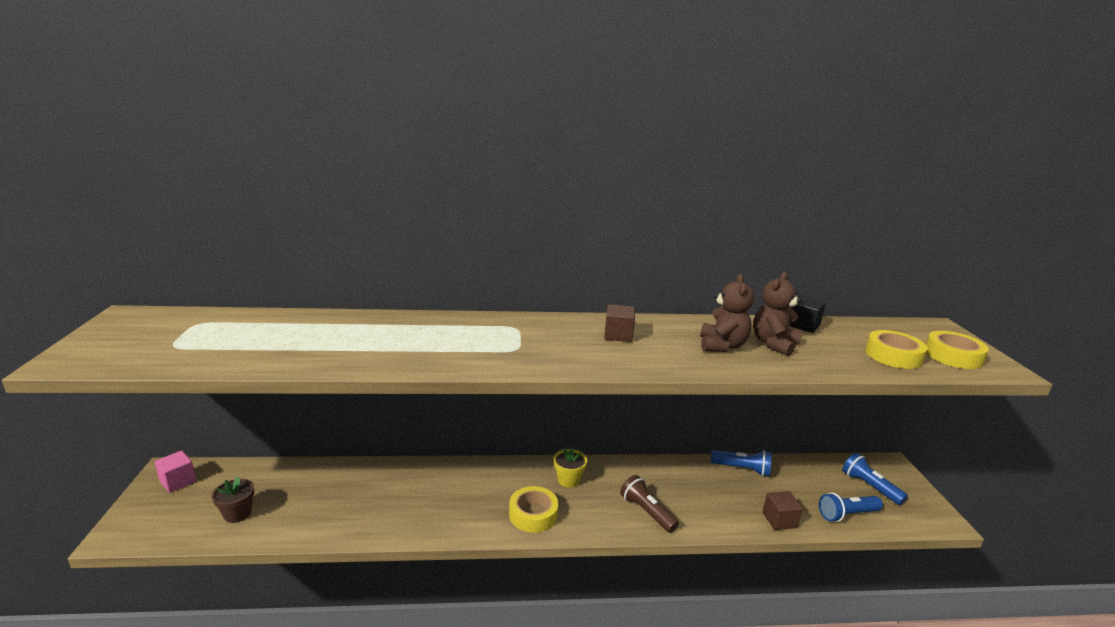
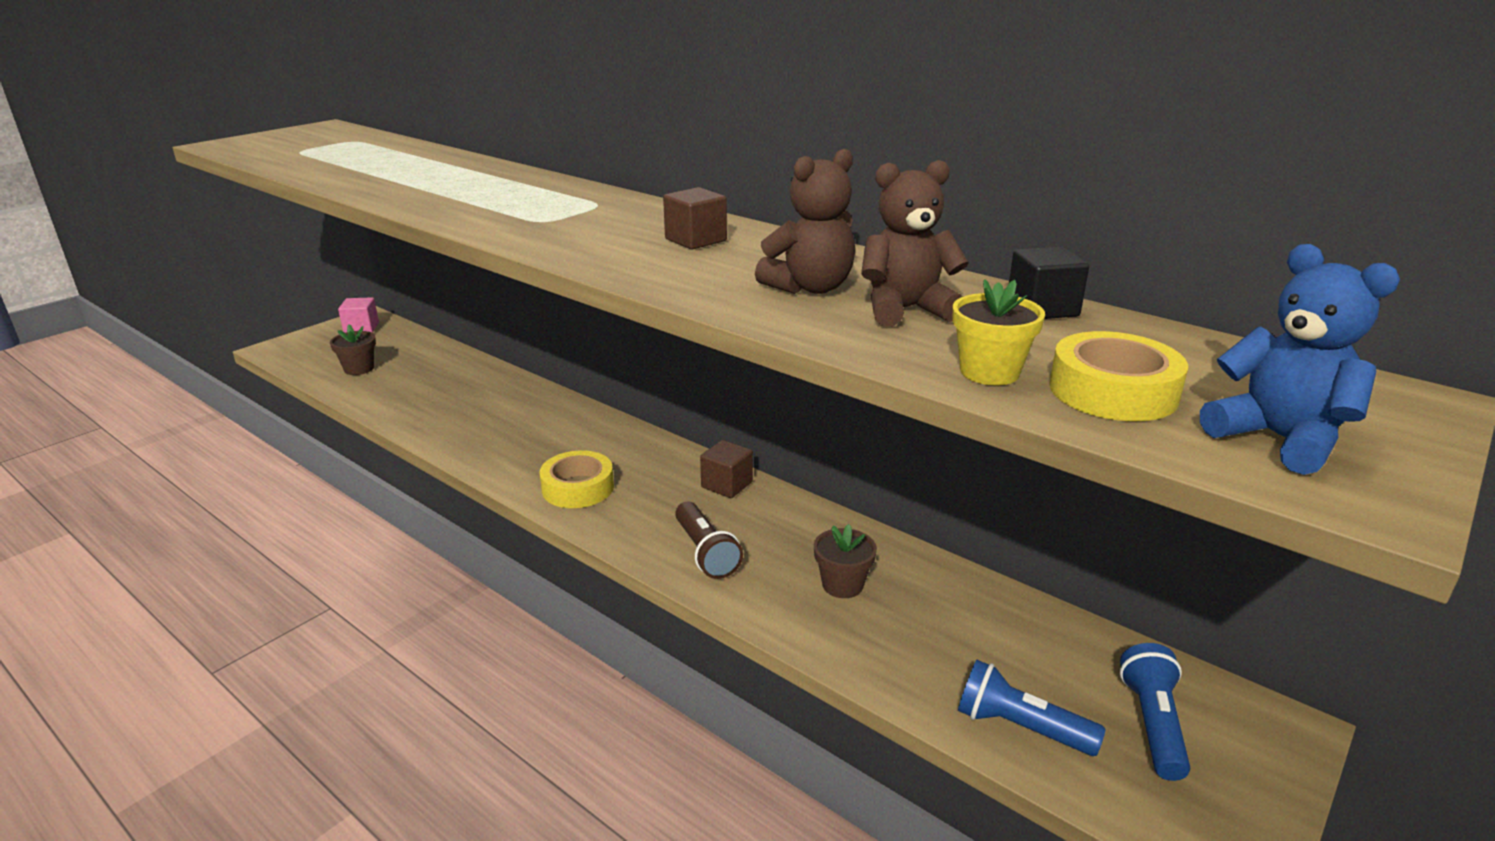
camera: 45 degrees right, 5 degrees up
(568, 480) = (673, 476): yellow flower pot -> yellow flower pot (989, 372)
(646, 512) = (705, 552): brown flashlight -> brown flashlight turned 150 degrees clockwise
(717, 493) = (842, 585): none -> brown flower pot
(742, 469) = (939, 580): blue flashlight -> none
(779, 520) = (879, 664): brown cube -> brown cube (727, 485)
(953, 356) = (1278, 439): yellow tape -> blue teddy bear

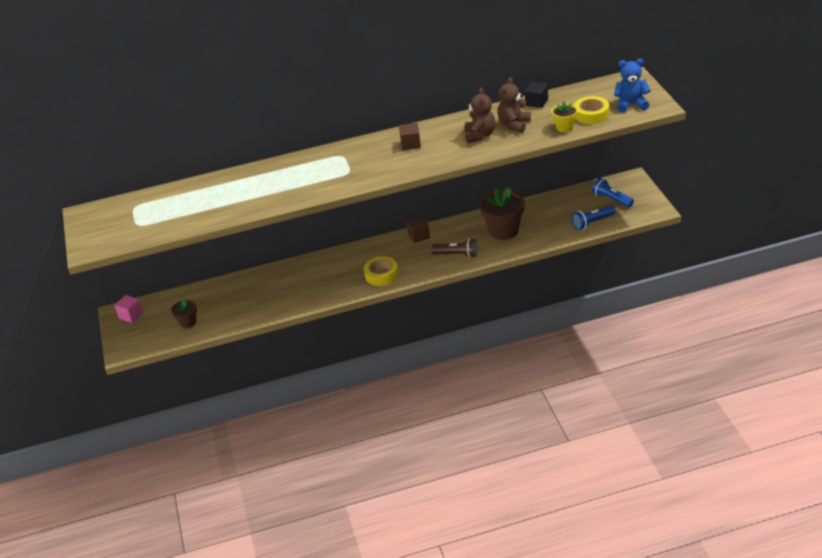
camera: 50 degrees left, 10 degrees up
(842, 585) = (504, 230): brown flower pot -> brown flower pot, size x1.85

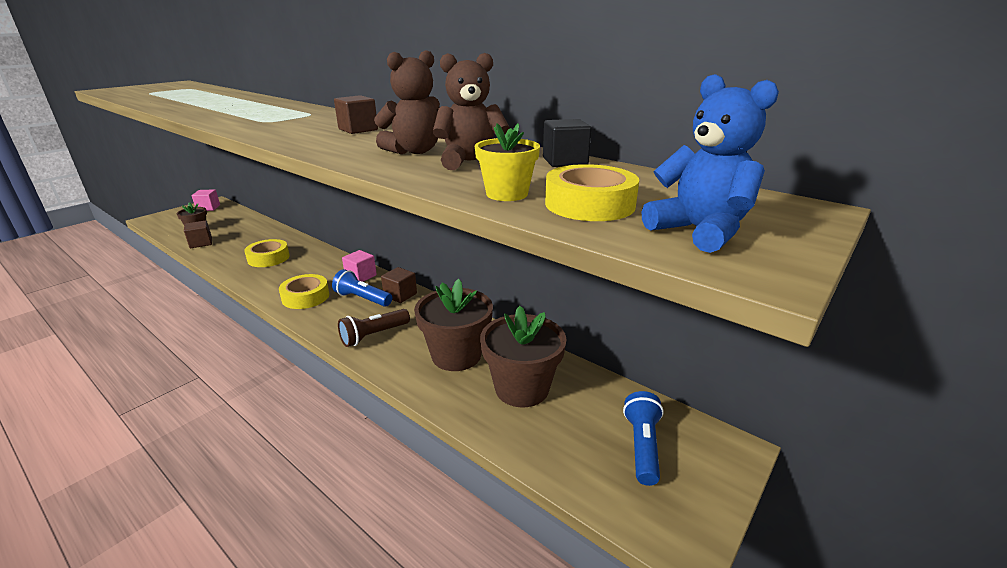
camera: 50 degrees right, 10 degrees down
(225, 320) = (201, 243): none -> brown cube
(297, 286) = (268, 258): none -> yellow tape
(374, 247) = (361, 276): none -> pink cube
(457, 255) = (374, 335): brown flashlight -> brown flashlight turned 75 degrees clockwise
(549, 218) = (522, 388): none -> brown flower pot
(592, 223) = (551, 448): blue flashlight -> blue flashlight (362, 299)

